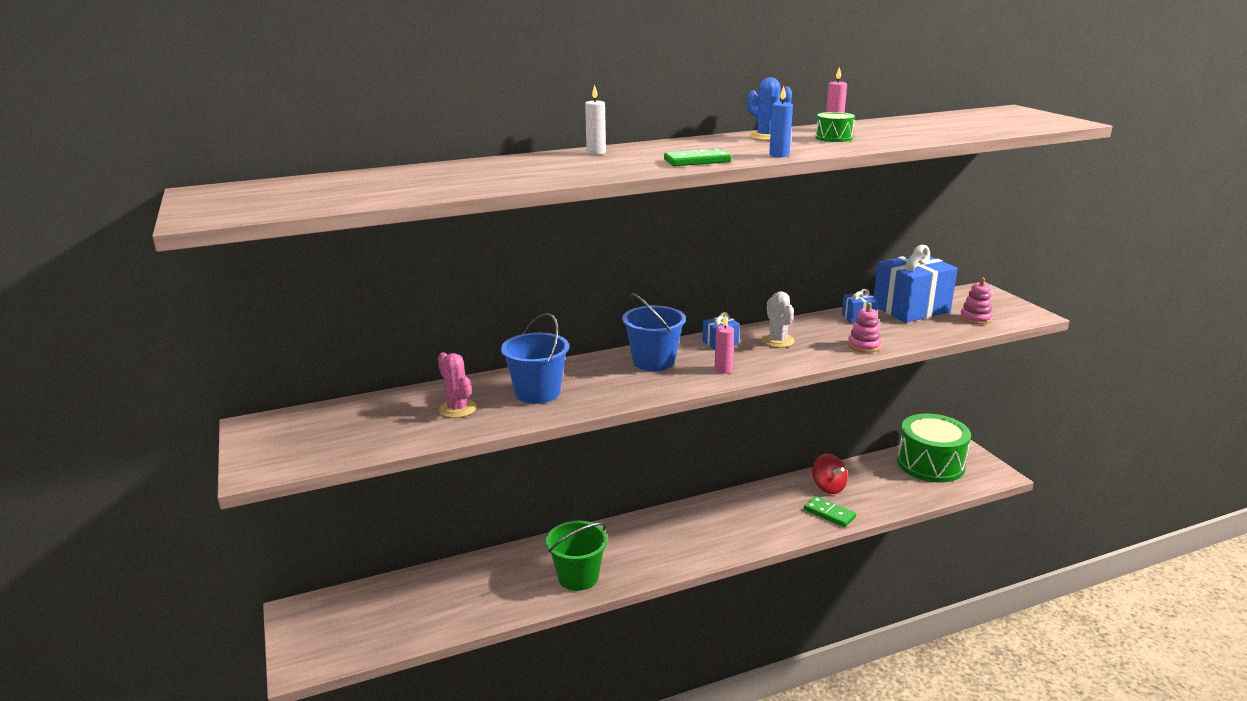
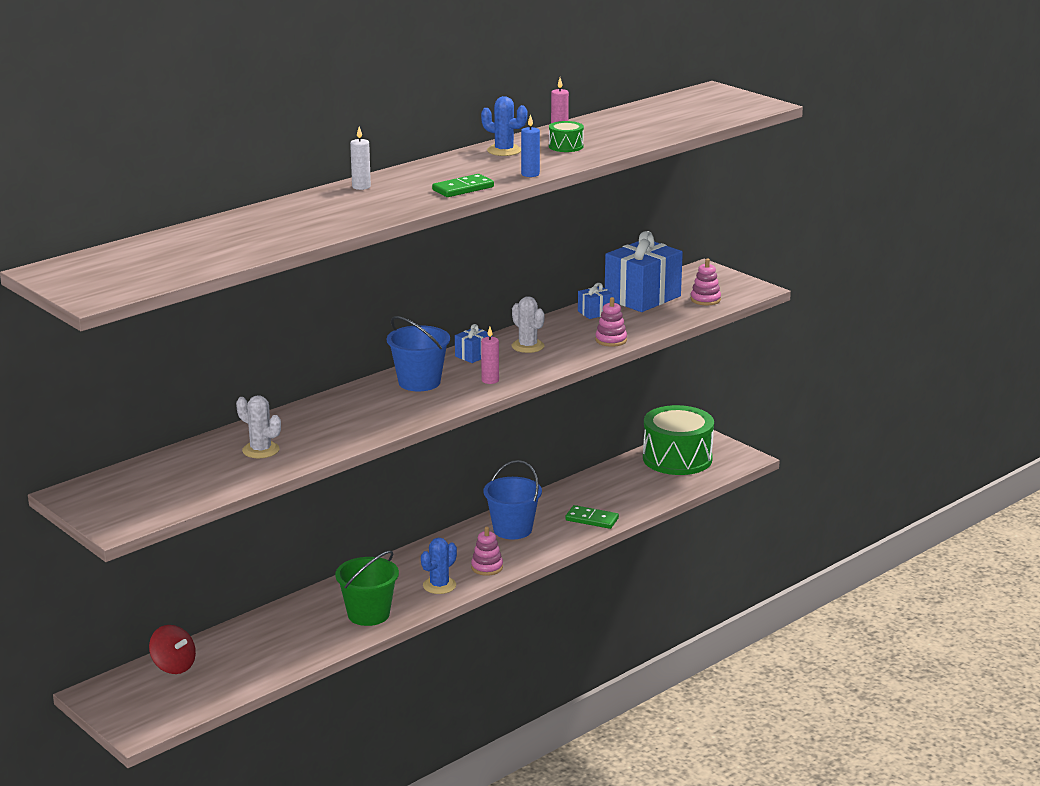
camera: 20 degrees left, 0 degrees up
(457, 409) = (260, 450): pink cactus -> white cactus
(537, 393) = (327, 425): blue bucket -> blue bucket (512, 529)
(657, 558) = (439, 585): none -> blue cactus
(710, 547) = (487, 567): none -> pink stacking toy
(828, 487) = (582, 496): red spinning top -> red spinning top (173, 666)

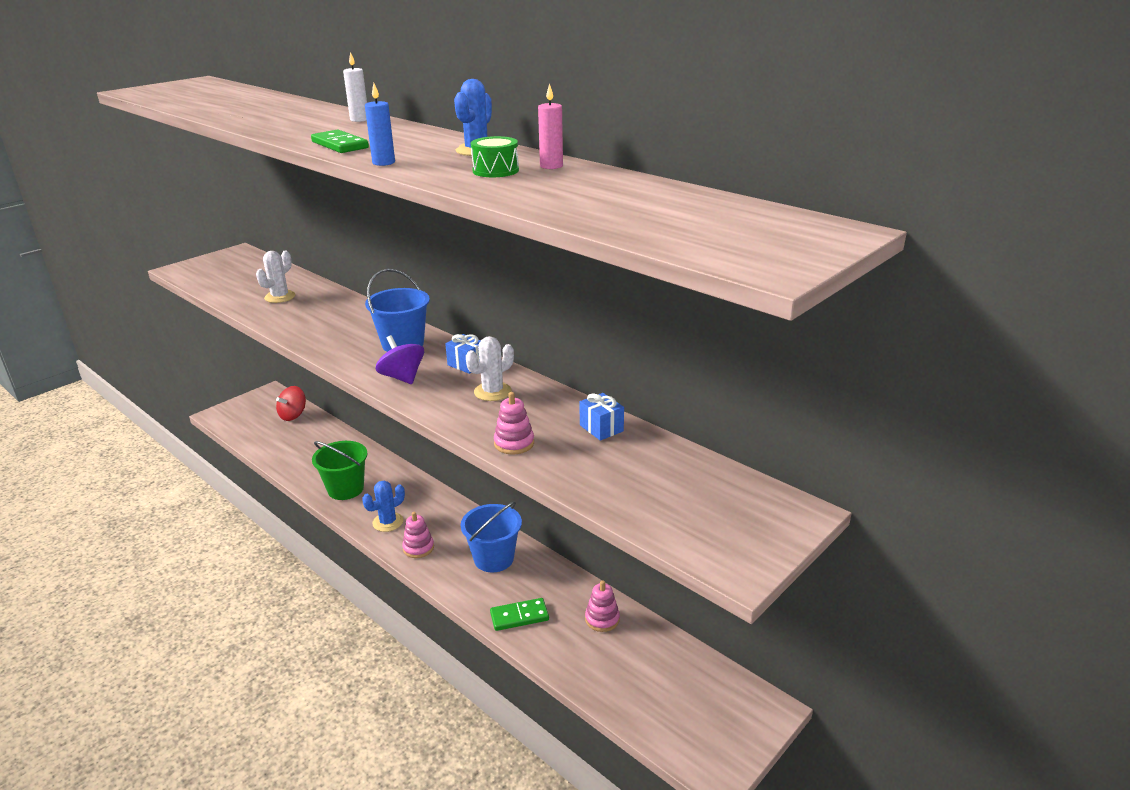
camera: 85 degrees right, 5 degrees up
(439, 585) = (388, 522): blue cactus -> blue cactus turned 75 degrees counterclockwise
(490, 380) = (402, 377): pink candle -> purple spinning top
(592, 519) = (519, 616): green domino -> green domino turned 60 degrees clockwise
(642, 297) = (663, 461): blue gift -> none
(677, 458) = (690, 689): green drum -> none
(705, 300) = (674, 516): pink stacking toy -> pink stacking toy (602, 619)

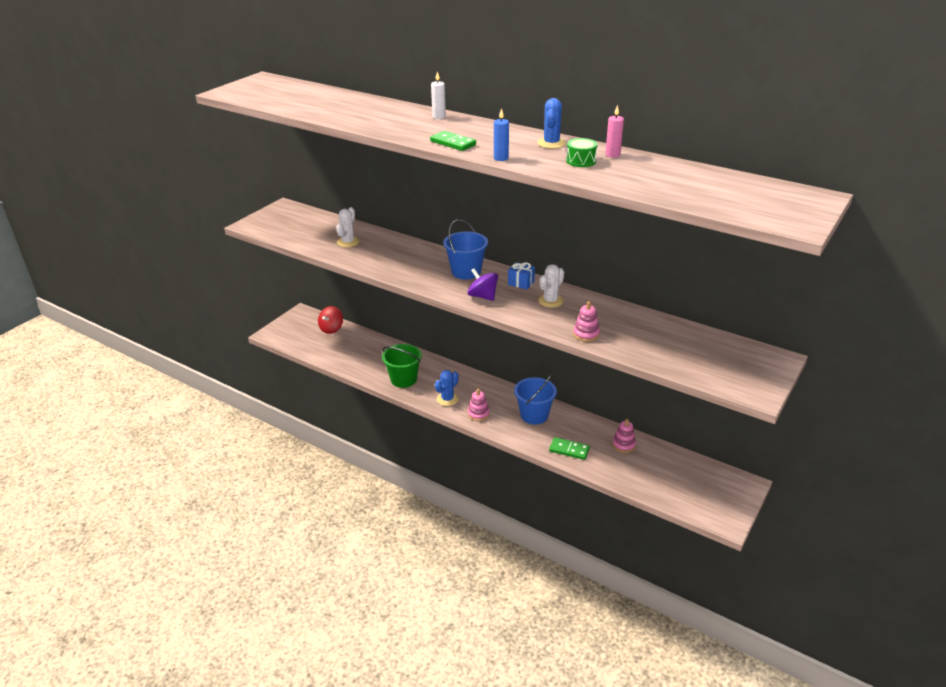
camera: 10 degrees left, 5 degrees up
(519, 616) = (569, 450): green domino -> green domino turned 45 degrees clockwise
(601, 428) = (635, 319): blue gift -> none

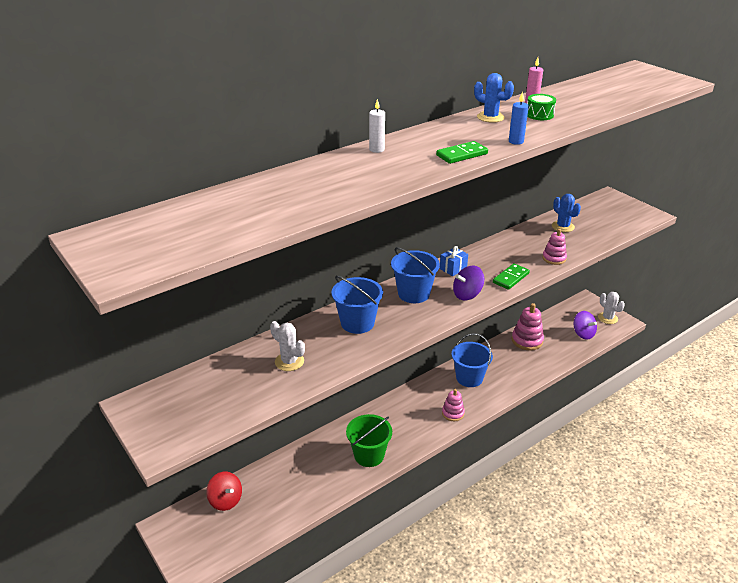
camera: 70 degrees left, 0 degrees up
(409, 256) = (357, 323): none -> blue bucket
(447, 399) = (419, 429): blue cactus -> blue cactus (563, 226)
(550, 301) = (493, 261): white cactus -> white cactus (607, 318)
(569, 450) = (523, 371): green domino -> green domino (511, 278)
(623, 445) = (527, 340): pink stacking toy -> pink stacking toy, size x1.58
(672, 488) = (583, 334): none -> purple spinning top

